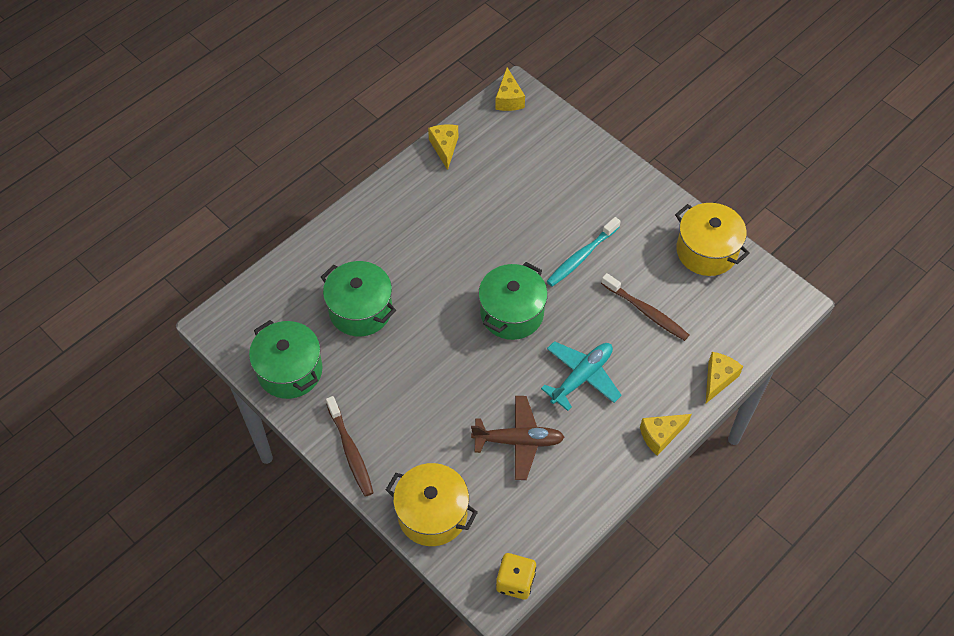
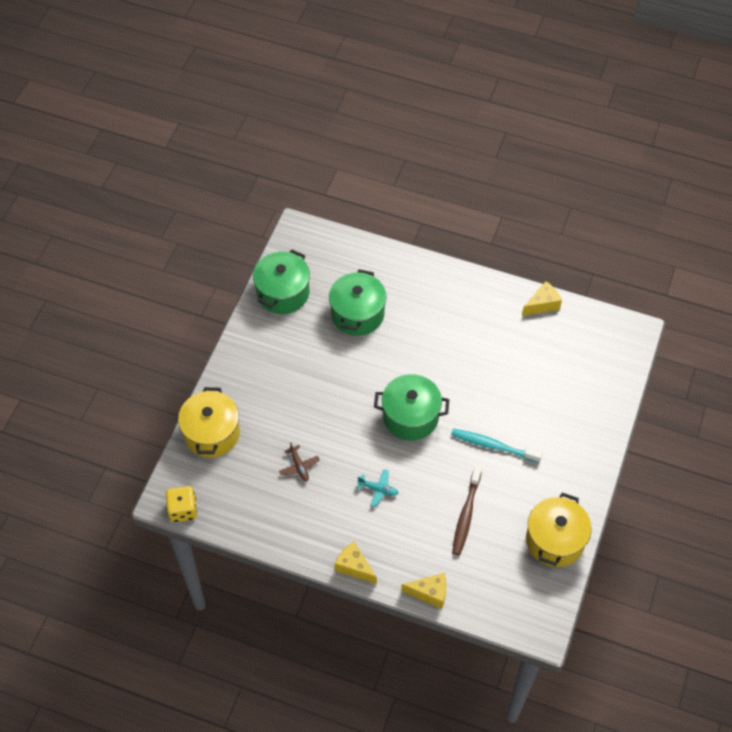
camera: 65 degrees right, 0 degrees up
(350, 451) = (237, 359): brown toothbrush -> none
(508, 99) = (622, 329): yellow cheese -> none
(518, 441) = (299, 466): brown plane -> brown plane, size x0.54
(582, 377) = (378, 489): turquoise plane -> turquoise plane, size x0.54

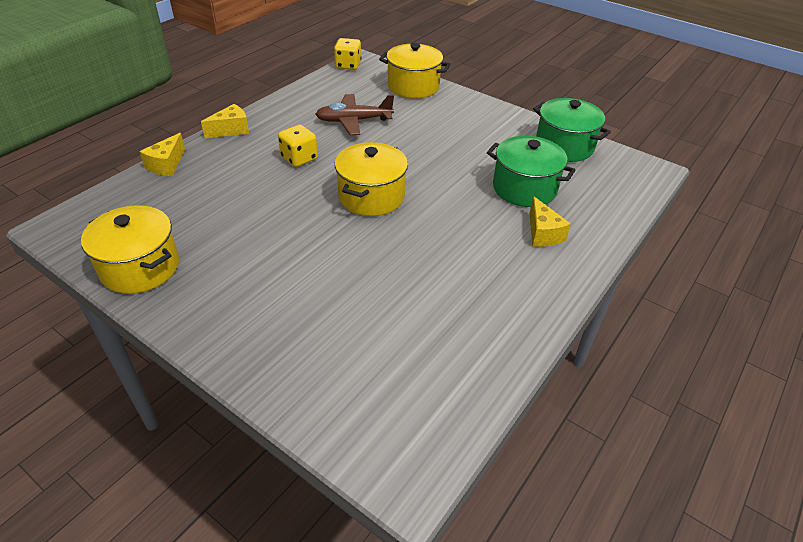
camera: 105 degrees right, 15 degrees down
(299, 466) = (354, 121): brown plane -> brown plane, size x1.85
(378, 489) = (299, 158): turquoise plane -> yellow dice
(410, 416) = (371, 196): green pot -> yellow pot
(466, 514) = (228, 207): brown toothbrush -> none
(493, 446) = (296, 250): turquoise toothbrush -> none
(542, 305) = (499, 364): yellow cheese -> yellow cheese (542, 234)

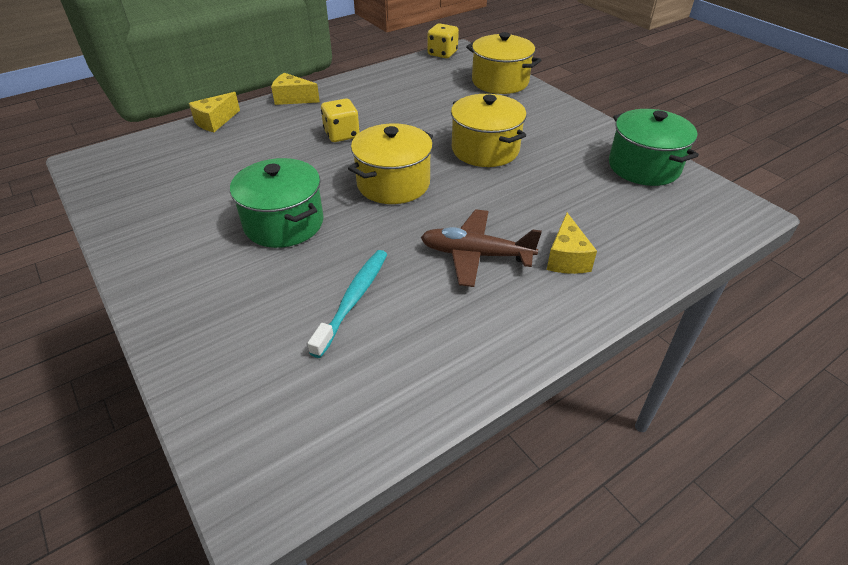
camera: 20 degrees right, 0 degrees up
(140, 267) = (133, 211): yellow pot -> yellow pot (485, 149)
(231, 130) = (292, 99): yellow cheese -> yellow cheese turned 150 degrees counterclockwise
(354, 121) = (418, 107): brown plane -> brown plane (476, 255)
(394, 304) = (353, 300): none -> turquoise toothbrush
(524, 188) = (570, 204): green pot -> green pot (284, 223)

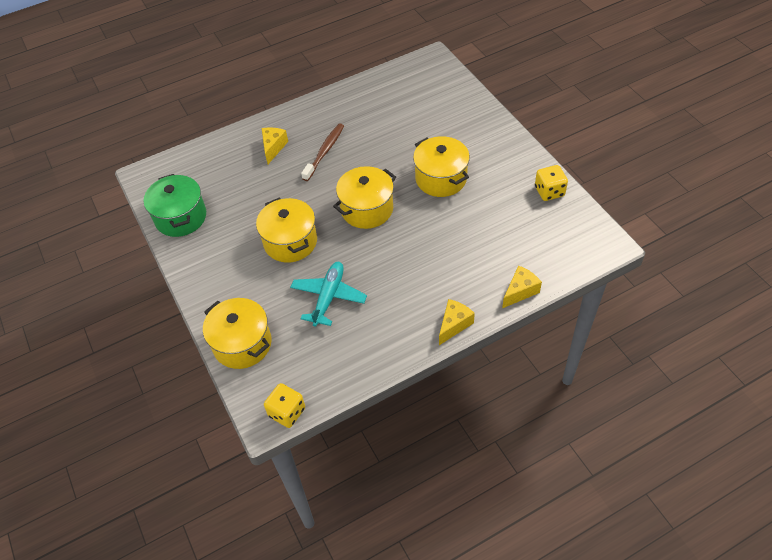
camera: 170 degrees left, 10 degrees up
(284, 223) = (441, 178): green pot -> yellow pot
(292, 99) = (454, 325): yellow cheese -> yellow cheese turned 75 degrees counterclockwise
(342, 134) = (405, 266): yellow dice -> yellow dice (549, 191)
(353, 300) = (396, 128): turquoise toothbrush -> none
(424, 111) = (328, 297): none -> turquoise plane
(476, 255) = (324, 152): brown plane -> brown toothbrush

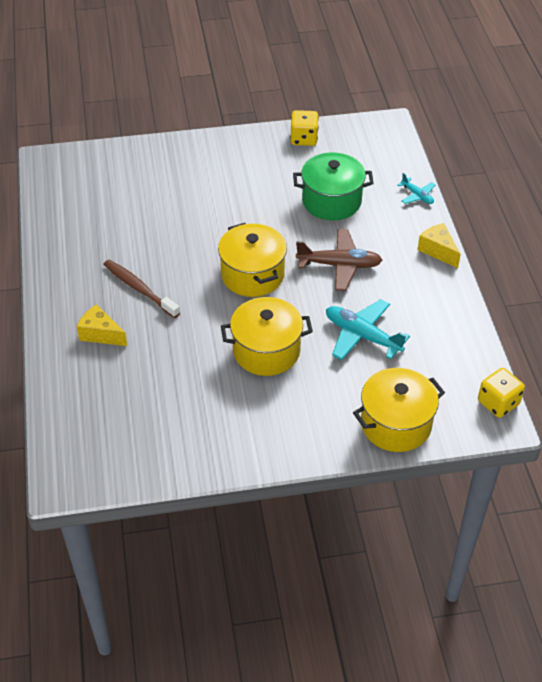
camera: 75 degrees left, 5 degrees down
(181, 217) = (167, 451): green pot -> green pot (331, 201)
(403, 260) = (339, 265): none -> brown plane
(441, 178) = (241, 206): yellow pot -> none
(520, 291) = (417, 195): yellow cheese -> turquoise plane

